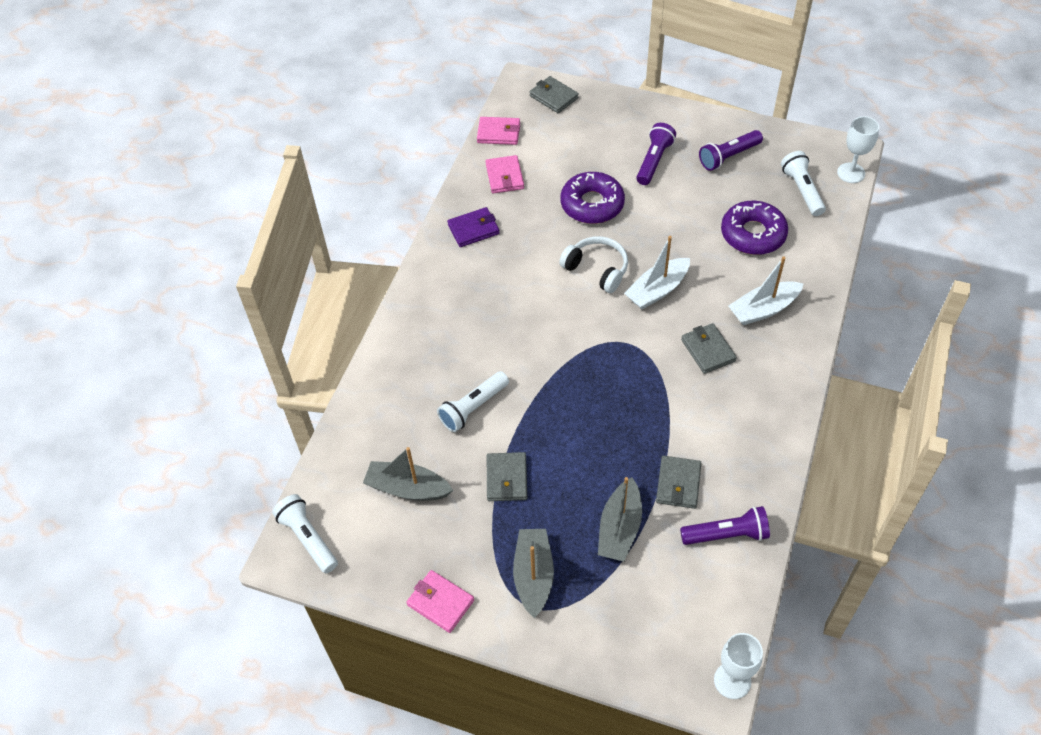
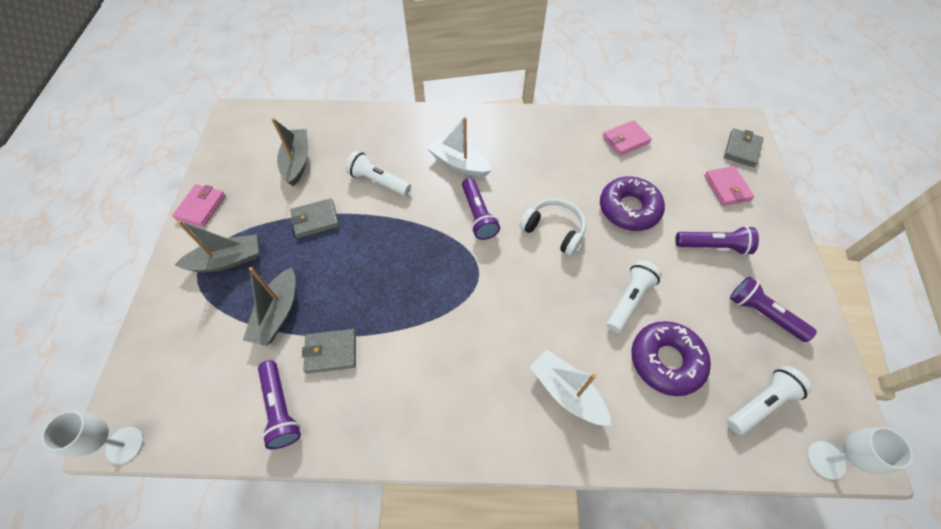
camera: 70 degrees right, 5 degrees up
(308, 538) = (249, 121): white flashlight -> white flashlight (629, 300)
(473, 229) = (557, 135): purple wallet -> none
(498, 133) = (672, 123): pink wallet -> pink wallet (727, 188)
(556, 326) = (478, 215): none -> purple flashlight
(597, 269) = (554, 230): white headphones -> white headphones turned 75 degrees counterclockwise
(619, 528) = (278, 313): grey boat -> grey boat turned 75 degrees counterclockwise
(657, 290) = (550, 285): white boat -> white boat (459, 163)
(708, 350) = (493, 346): grey wallet -> none

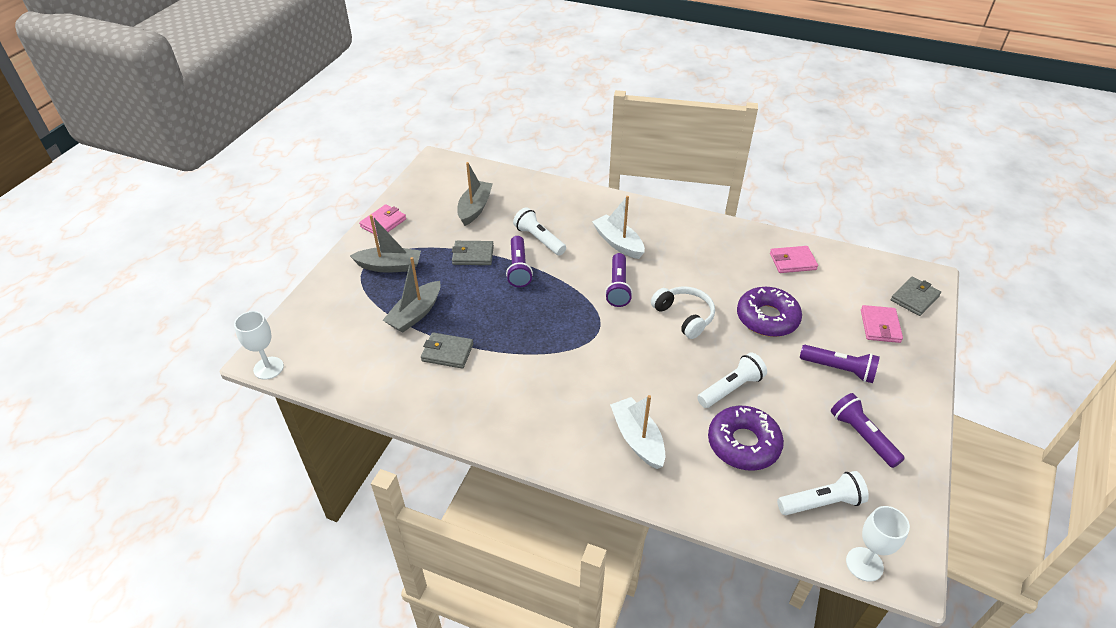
camera: 20 degrees right, 15 degrees down
(280, 408) = (392, 379): purple flashlight -> purple flashlight (518, 268)

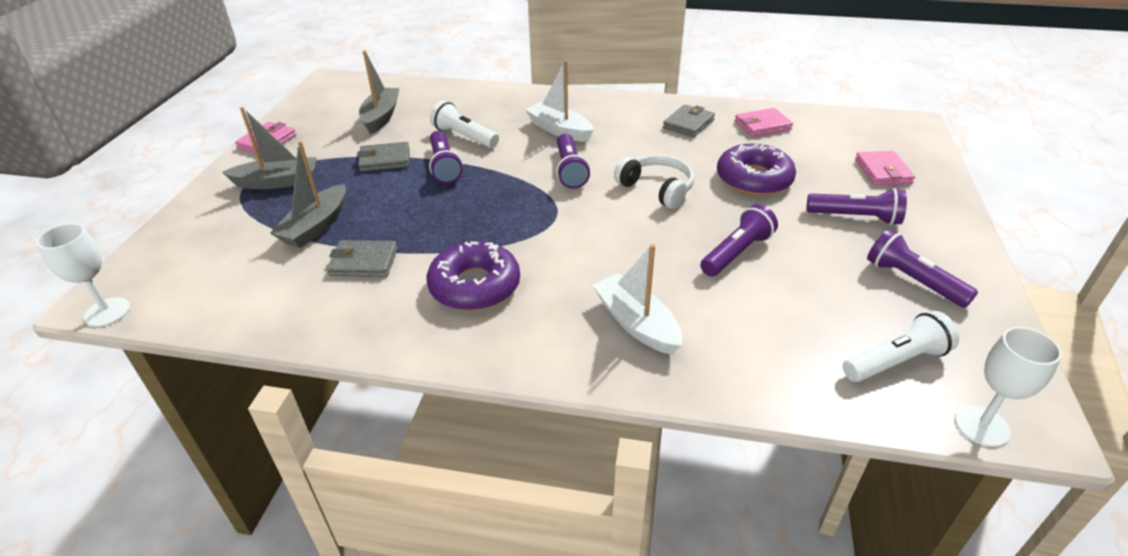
camera: 10 degrees left, 5 degrees down
(731, 388) = (736, 253): white flashlight -> purple flashlight
(743, 444) = (773, 309): purple donut -> purple donut (475, 286)
(914, 298) = (908, 142): grey wallet -> grey wallet (688, 124)

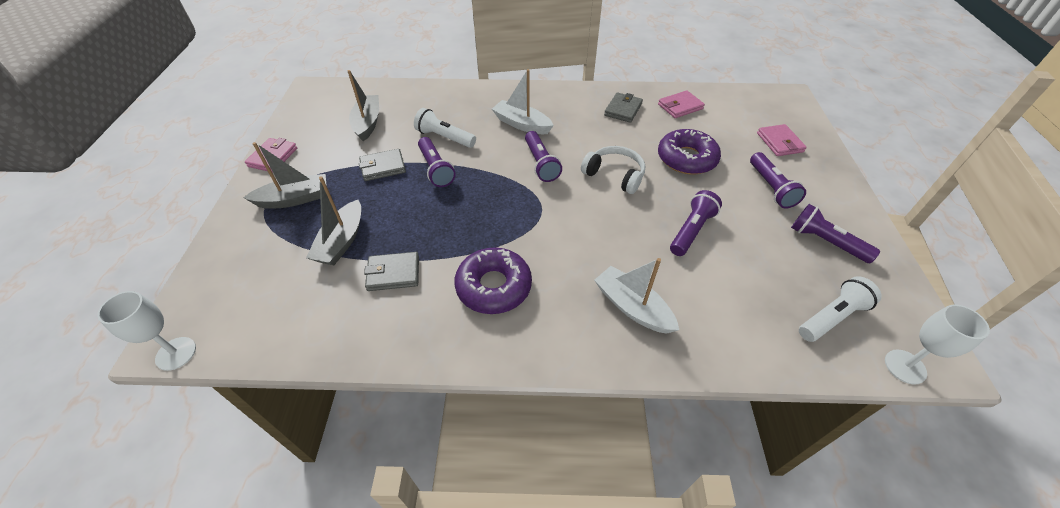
camera: 10 degrees left, 10 degrees up
(855, 217) = (771, 188): purple flashlight -> purple flashlight turned 75 degrees clockwise

